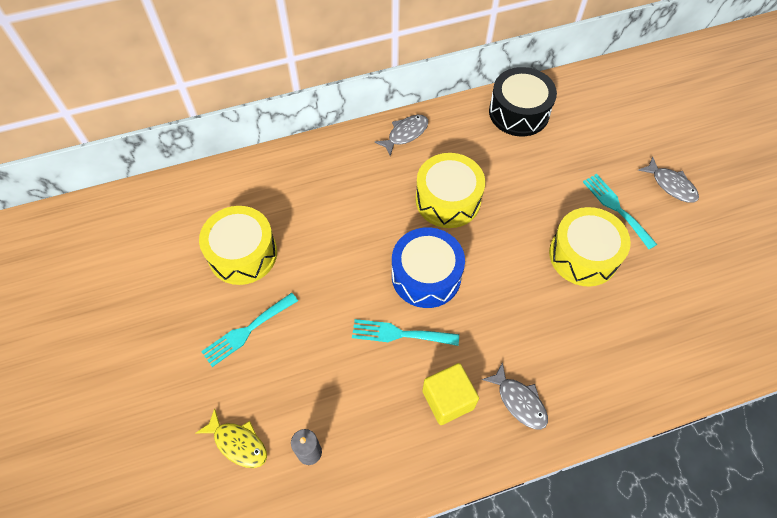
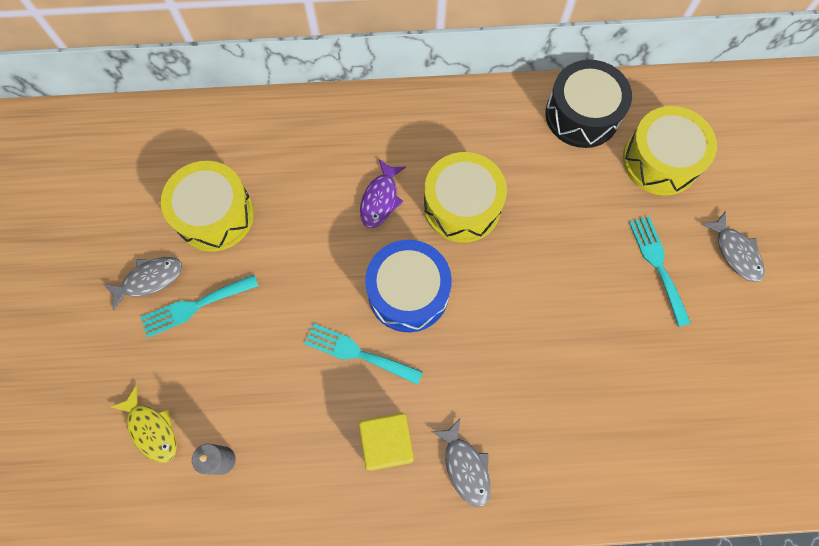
camera: 15 degrees right, 10 degrees up
(379, 210) = (380, 199): none -> purple fish
(405, 134) = (439, 111): grey fish -> grey fish (149, 279)
(583, 255) = (598, 314): yellow drum -> yellow drum (660, 161)

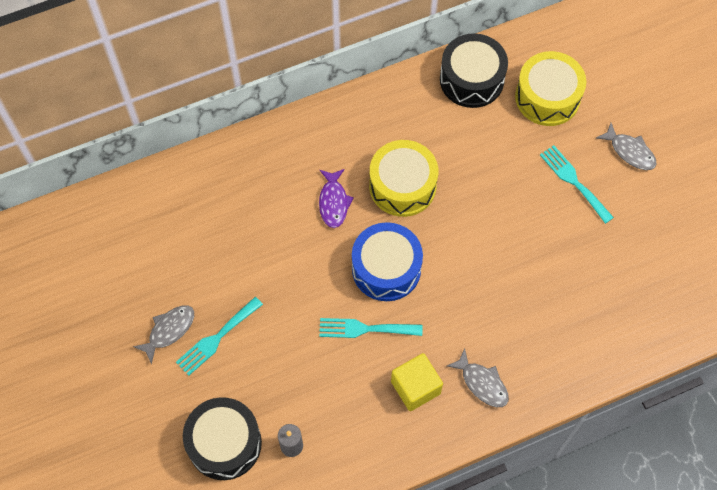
camera: 20 degrees left, 5 degrees down
(151, 429) = (224, 443): yellow fish -> black drum
(215, 215) = (200, 260): yellow drum -> none

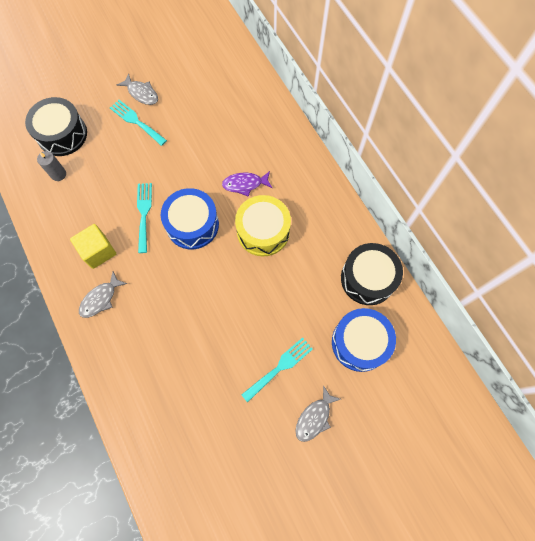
camera: 85 degrees right, 5 degrees up
(547, 97) = (360, 343): yellow drum -> blue drum

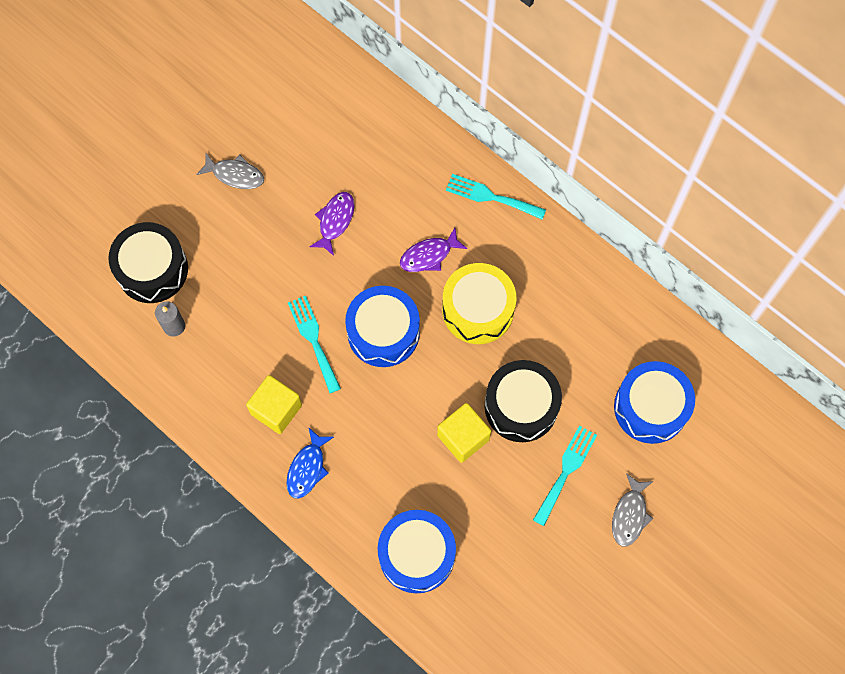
camera: 20 degrees left, 0 degrees up
(100, 299) = (307, 468): grey fish -> blue fish
(136, 121) = (246, 217): turquoise fork -> turquoise fork (490, 197)
(148, 389) = (416, 554): none -> blue drum
(192, 142) = (335, 221): none -> purple fish
(216, 316) = (463, 437): none -> yellow cube
(368, 278) = (631, 325): black drum -> black drum (521, 406)

